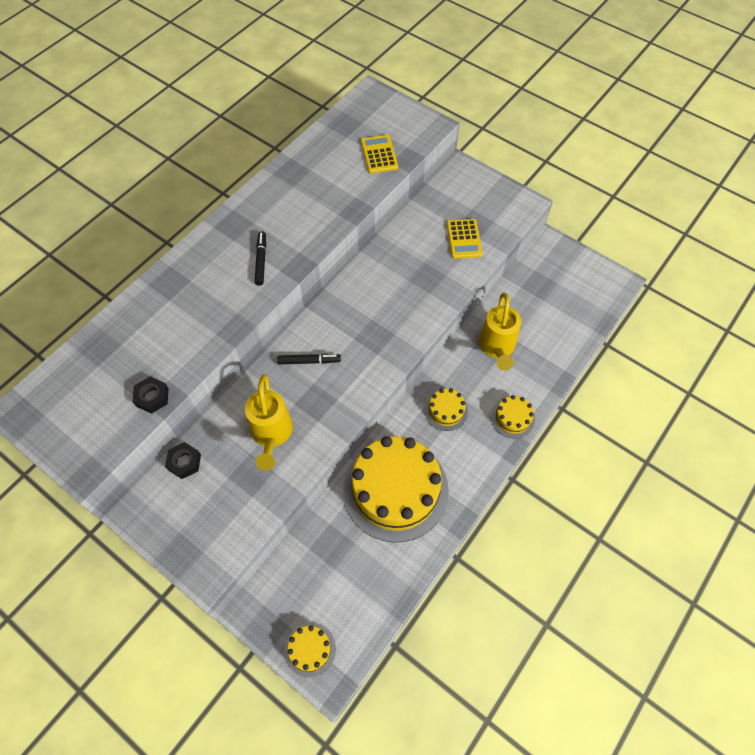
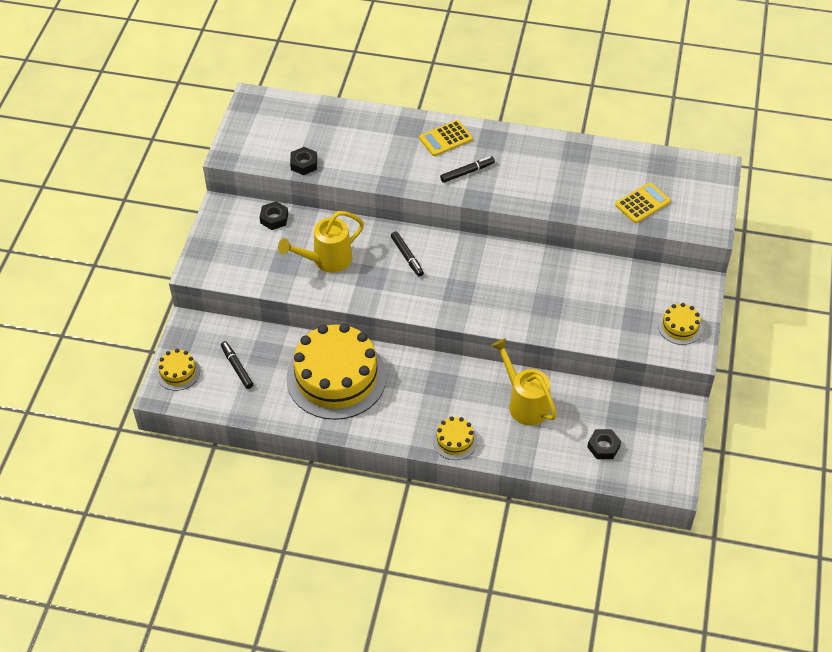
camera: 65 degrees right, 10 degrees down
(335, 582) = (237, 367): none -> black marker
(446, 410) = (432, 387): yellow cake -> yellow cake (680, 327)
(464, 239) = (611, 318): yellow calculator -> yellow calculator (445, 139)
(497, 347) = (525, 403): yellow watering can -> yellow watering can turned 75 degrees clockwise
(564, 311) = (603, 447): none -> black nut

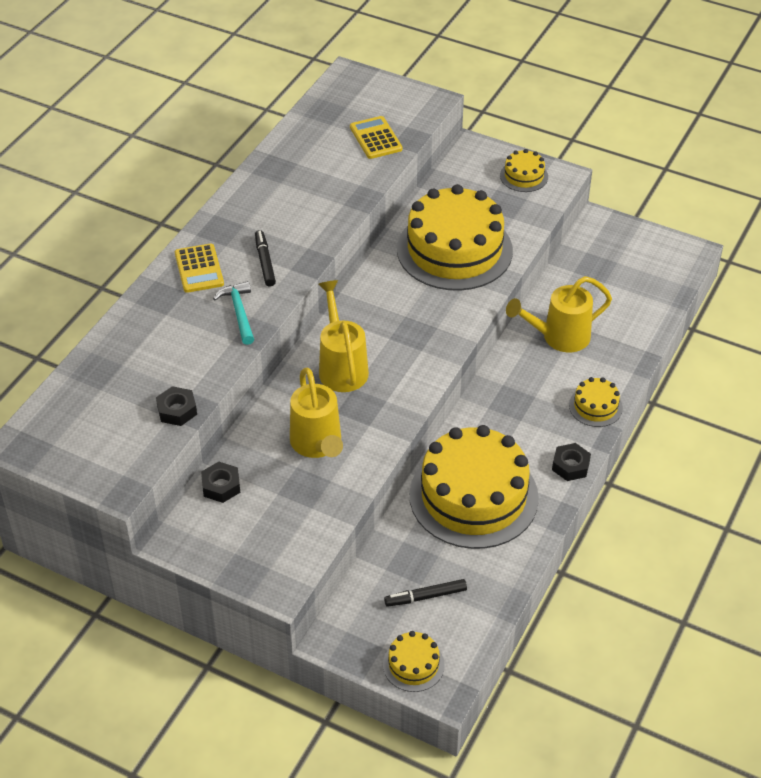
camera: 75 degrees left, 5 degrees down
(407, 256) = (341, 367): black marker -> yellow watering can
(408, 171) = (239, 312): none -> turquoise hammer
(564, 297) = (454, 250): none -> yellow cake
(603, 447) = (632, 290): black nut -> black nut (570, 466)

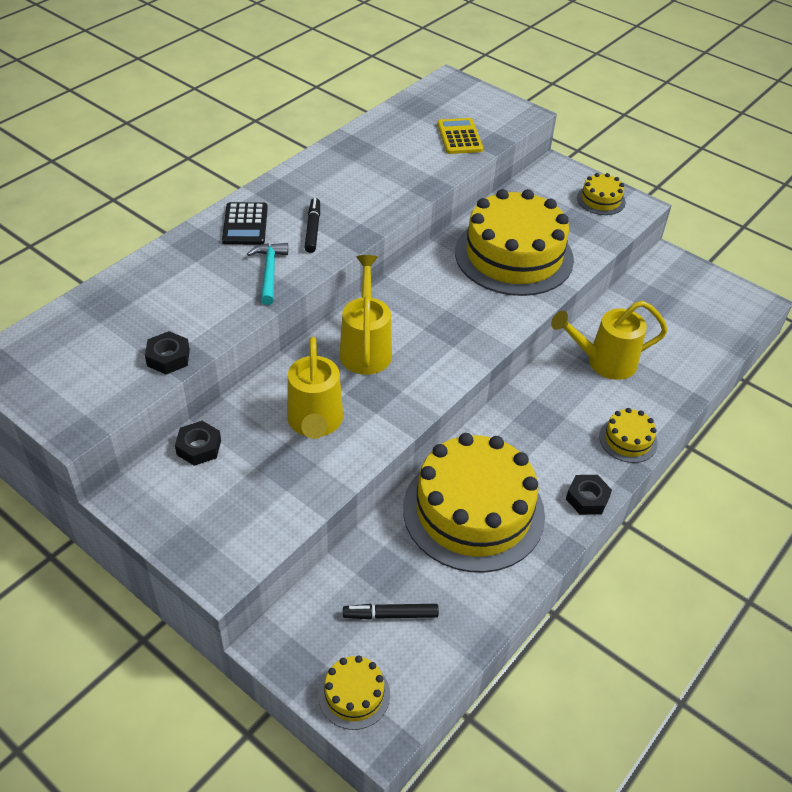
camera: 10 degrees right, 0 degrees up
(199, 269) = (245, 224): yellow calculator -> black calculator

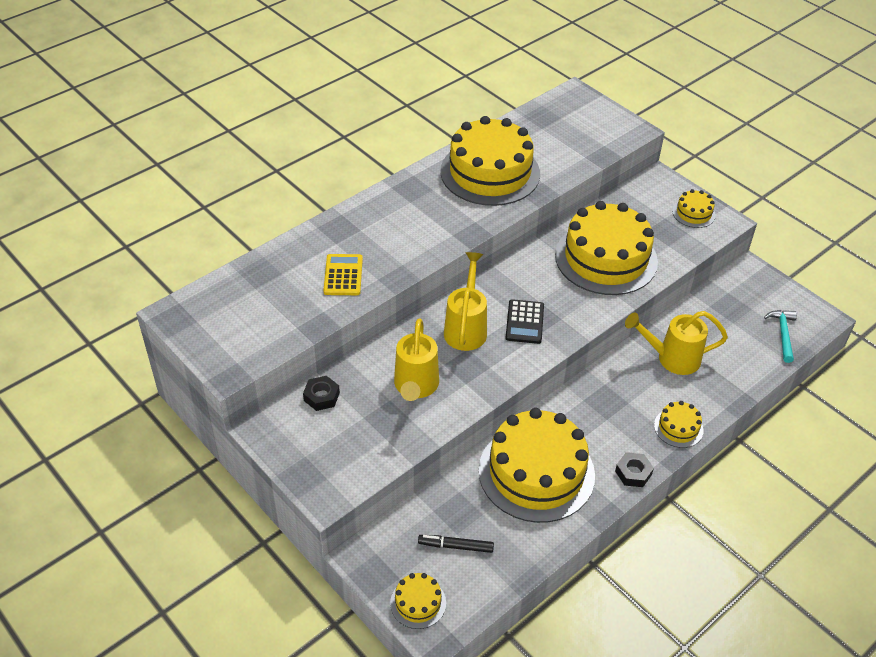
camera: 10 degrees right, 0 degrees up
(168, 357) = (305, 323): black nut -> none
(245, 224) = (380, 214): black calculator -> black calculator (524, 322)
(269, 272) = (394, 258): turquoise hammer -> turquoise hammer (783, 334)
(312, 229) = (434, 223): black marker -> none
(368, 169) = (490, 172): none -> yellow cake
(459, 137) = (573, 148): yellow calculator -> yellow calculator (343, 275)

